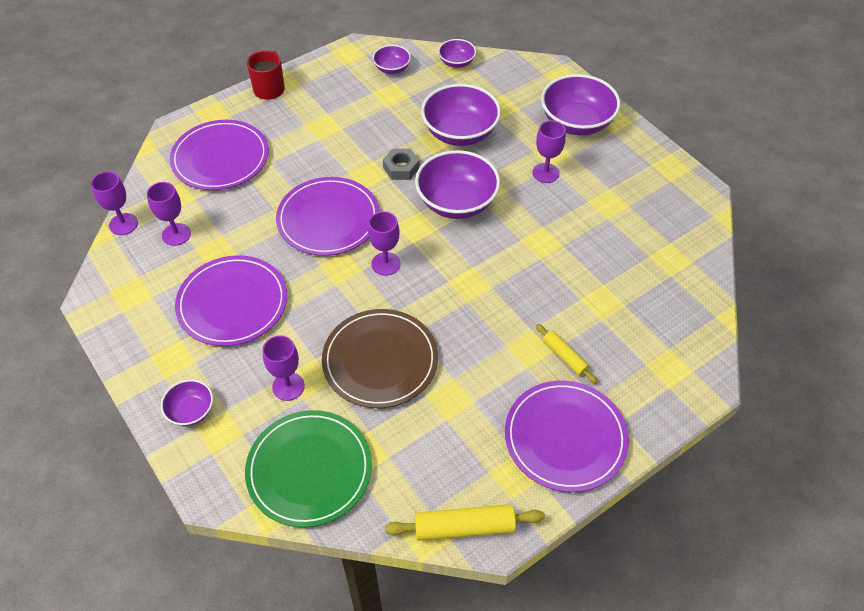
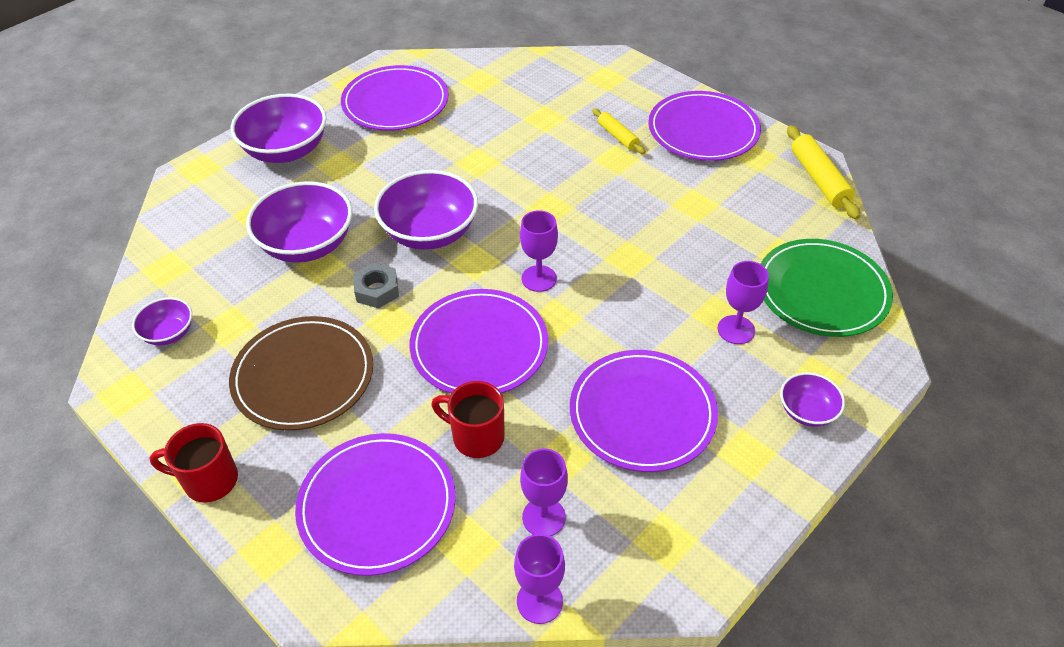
camera: 100 degrees left, 5 degrees down
(250, 209) = (476, 437): none -> red mug
(380, 360) = (672, 261): brown plate -> brown plate (303, 376)
(456, 62) = (162, 266): purple bowl -> none
(545, 173) = (372, 167): purple goblet -> none
(565, 357) = (617, 136): yellow rolling pin -> yellow rolling pin turned 75 degrees counterclockwise
(638, 193) = (395, 102): none -> purple plate

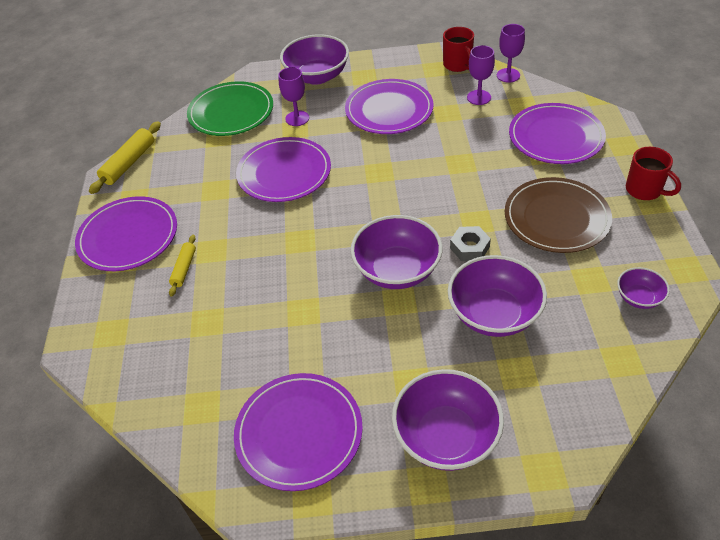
camera: 135 degrees left, 0 degrees up
(476, 437) = (480, 140): red mug -> red mug (458, 65)
(479, 346) = (437, 180): purple plate -> purple plate (284, 173)
(539, 278) = (362, 198): purple goblet -> none
(807, 411) = (317, 76): purple bowl -> purple bowl, size x1.93

